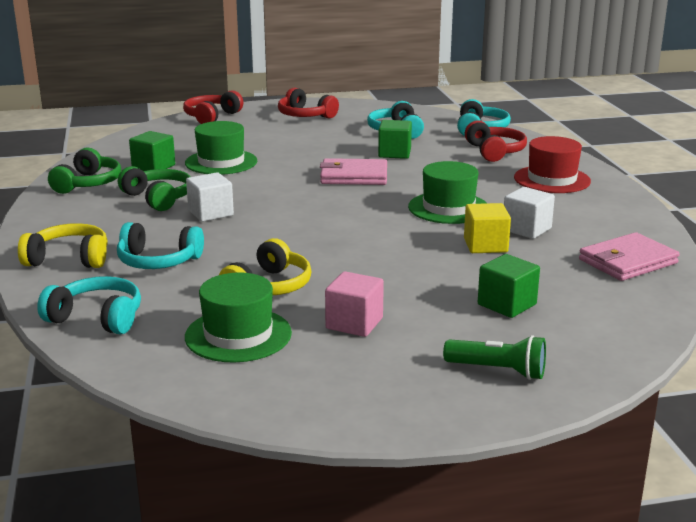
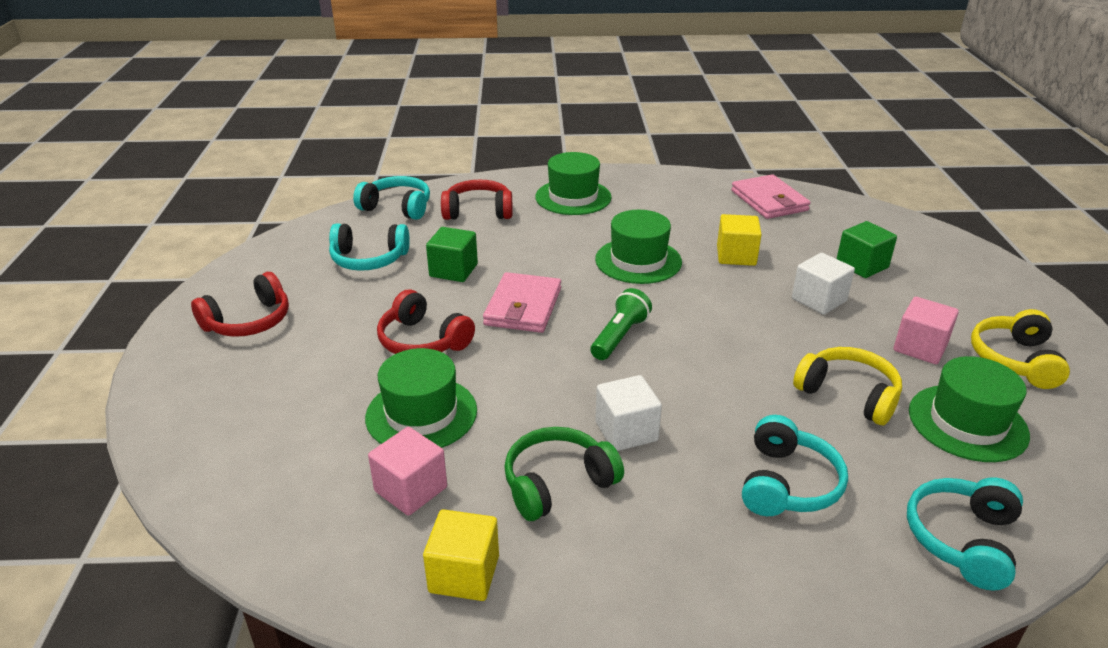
camera: 80 degrees left, 10 degrees up
(69, 259) = (785, 580): yellow headphones -> yellow headphones (1014, 360)
(88, 183) = (464, 574): green headphones -> yellow cube
(153, 167) = (411, 489): green cube -> pink cube
(211, 117) = (179, 416): red headphones -> red headphones (422, 341)
(498, 370) = (981, 288): green flashlight -> green flashlight (619, 336)
(526, 229) = (698, 230): white cube -> white cube (819, 300)
(552, 179) = (573, 197): red hat -> green hat

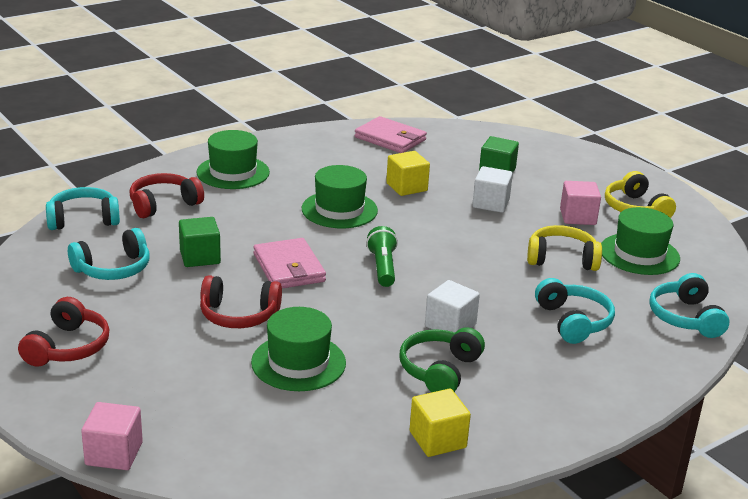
camera: 35 degrees left, 5 degrees down
(411, 489) = (347, 409): pink cube -> pink cube (114, 454)

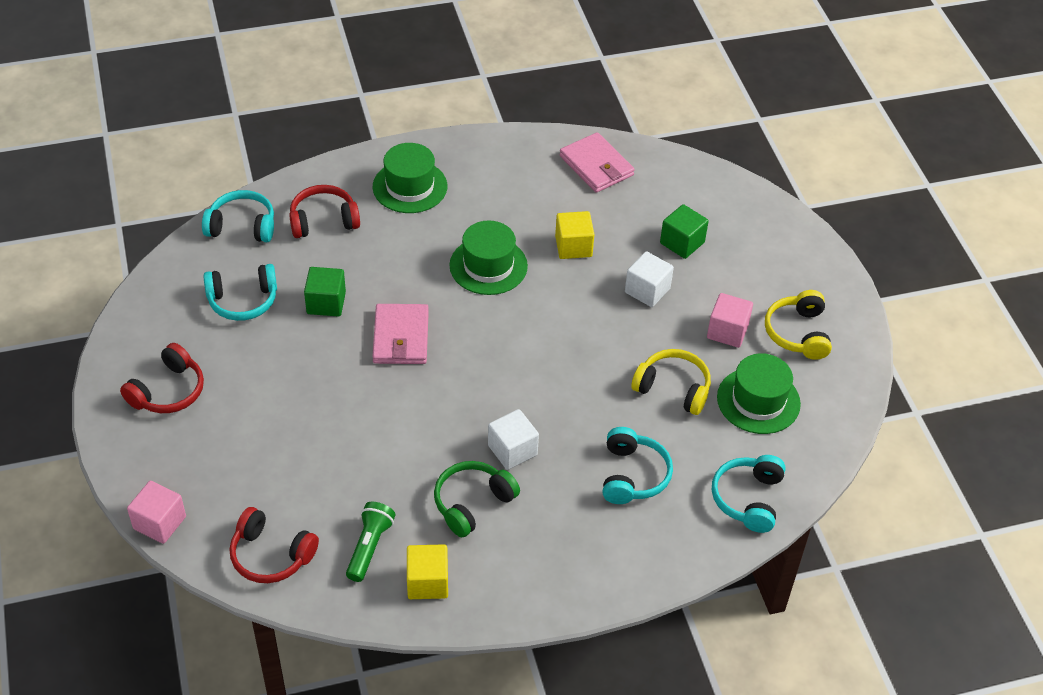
camera: 20 degrees right, 20 degrees up
(239, 315) = (327, 388): red headphones -> red headphones (271, 555)
(298, 362) = (353, 461): green hat -> none
(382, 267) = (489, 358): green flashlight -> green flashlight (369, 547)

